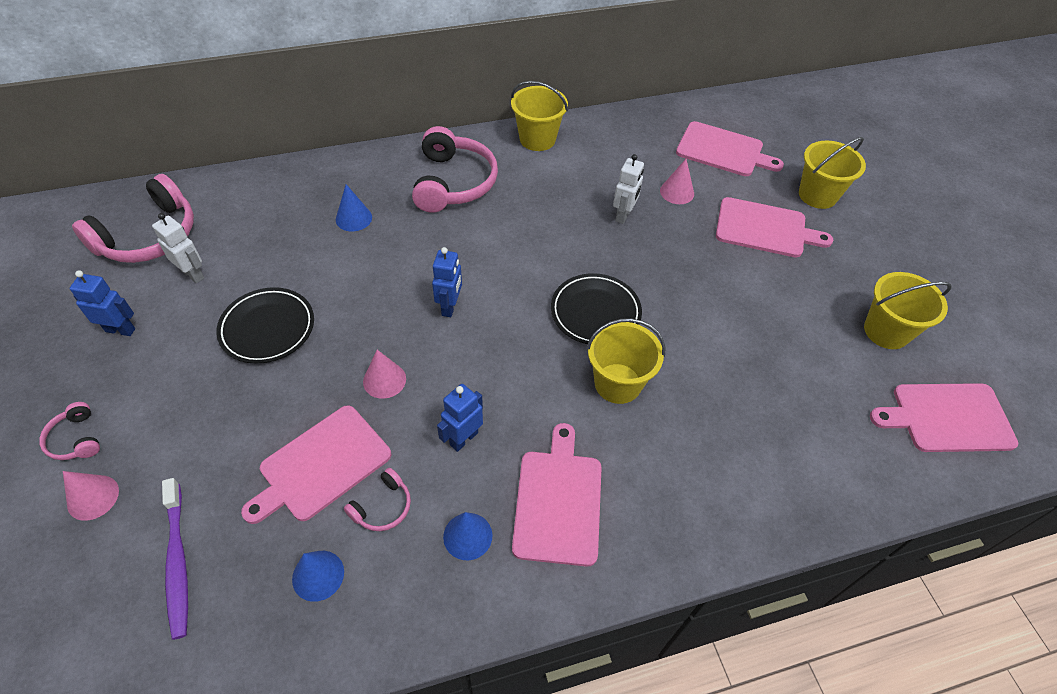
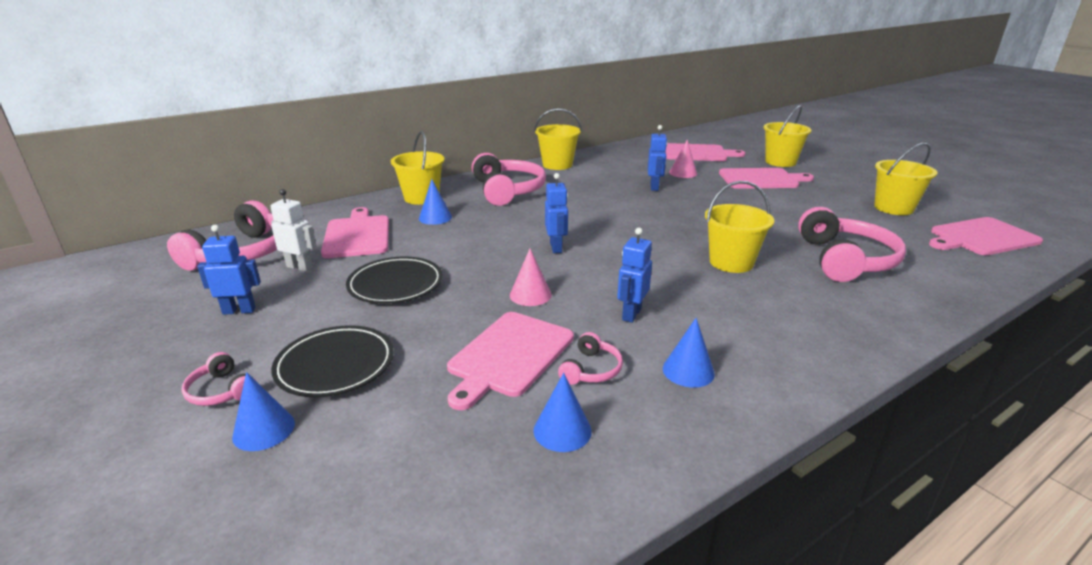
camera: 15 degrees left, 25 degrees down
(93, 497) = (264, 429): pink cone -> blue cone
(177, 562) = (396, 457): purple toothbrush -> none
(356, 175) = (421, 198): none -> yellow bucket
(558, 501) = (748, 333): pink cutting board -> pink cutting board (357, 235)
(595, 312) = (678, 232): black plate -> black plate (335, 366)
(623, 215) = (654, 187): white robot -> blue robot
(747, 414) = (845, 260): none -> pink headphones

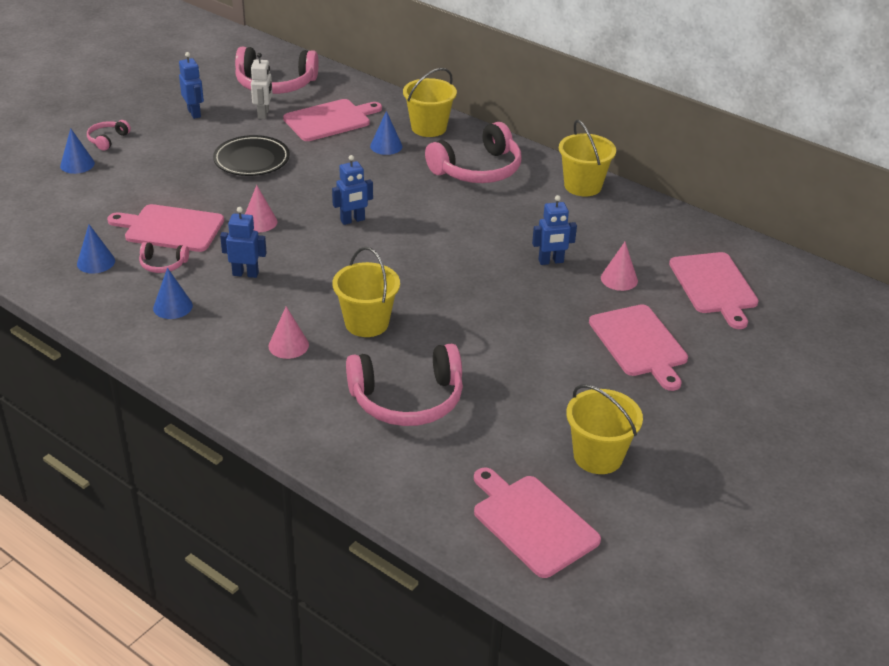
camera: 70 degrees right, 10 degrees up
(335, 366) = (141, 167): black plate -> none
(768, 304) = (288, 345): none -> pink cone
(780, 162) = (732, 362): yellow bucket -> none

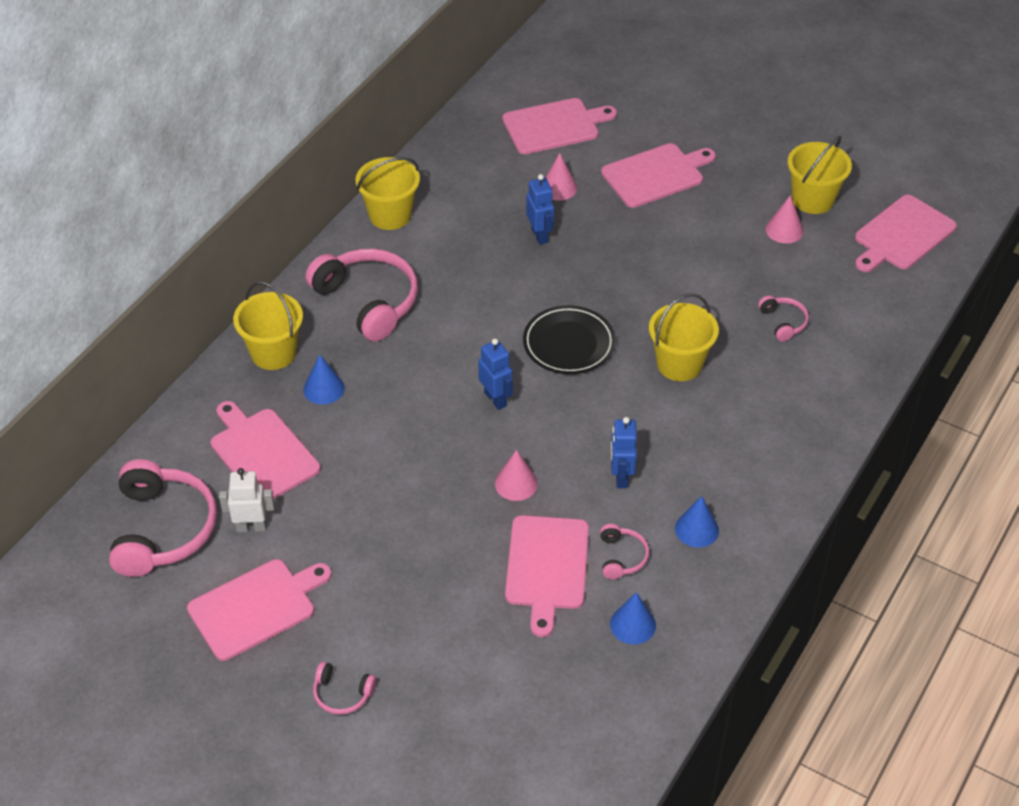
camera: 95 degrees left, 10 degrees up
(77, 164) = (414, 711): blue cone -> none
(194, 113) = (256, 607): blue robot -> pink cutting board
(252, 160) = (376, 517): black plate -> black plate (569, 344)
(288, 345) = (732, 419): pink cone -> pink cone (784, 230)
(407, 399) = (783, 322): pink headphones -> pink headphones, size x0.47

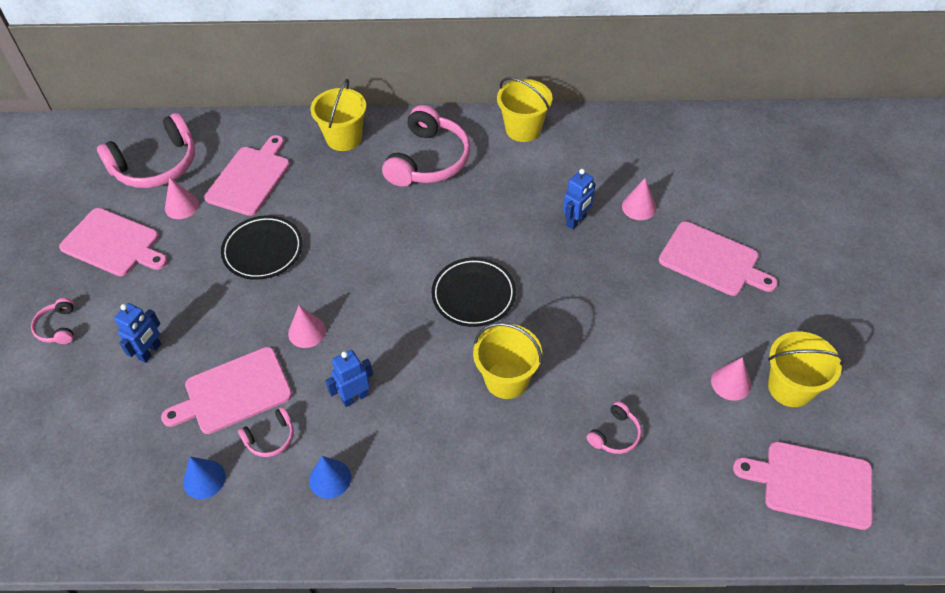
camera: 60 degrees right, 5 degrees up
(251, 527) = (181, 206): white robot -> pink cone
(323, 388) = (329, 179): blue cone -> none
(379, 479) = (263, 250): none -> black plate
(496, 399) = (384, 278): blue robot -> blue robot (150, 352)
(554, 126) = (705, 171): pink cutting board -> none

